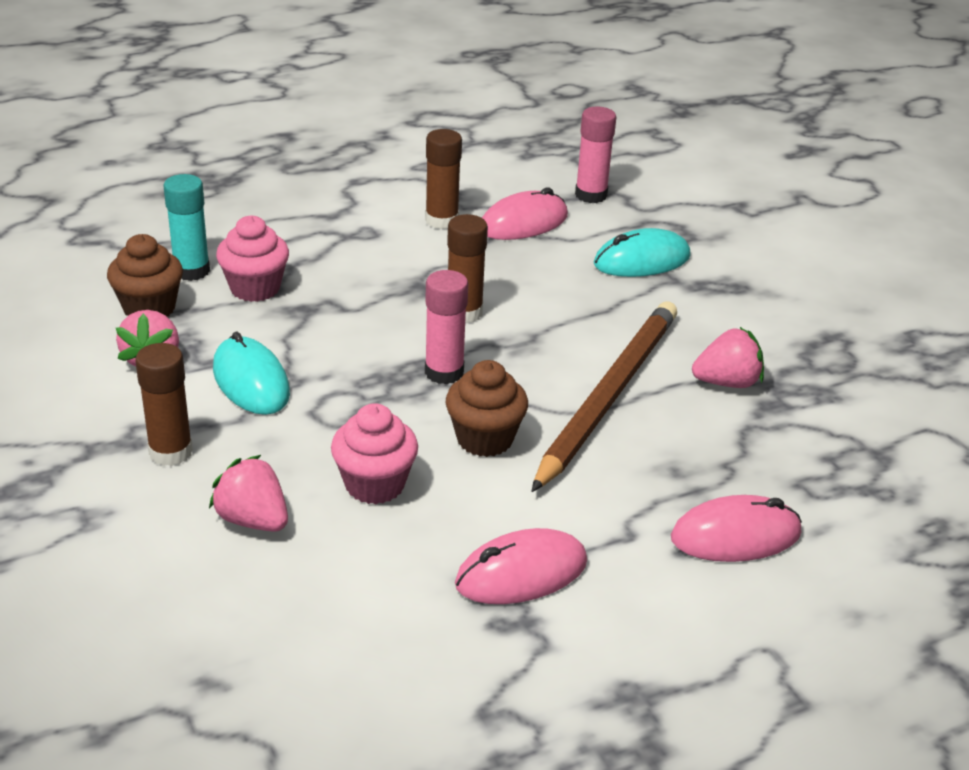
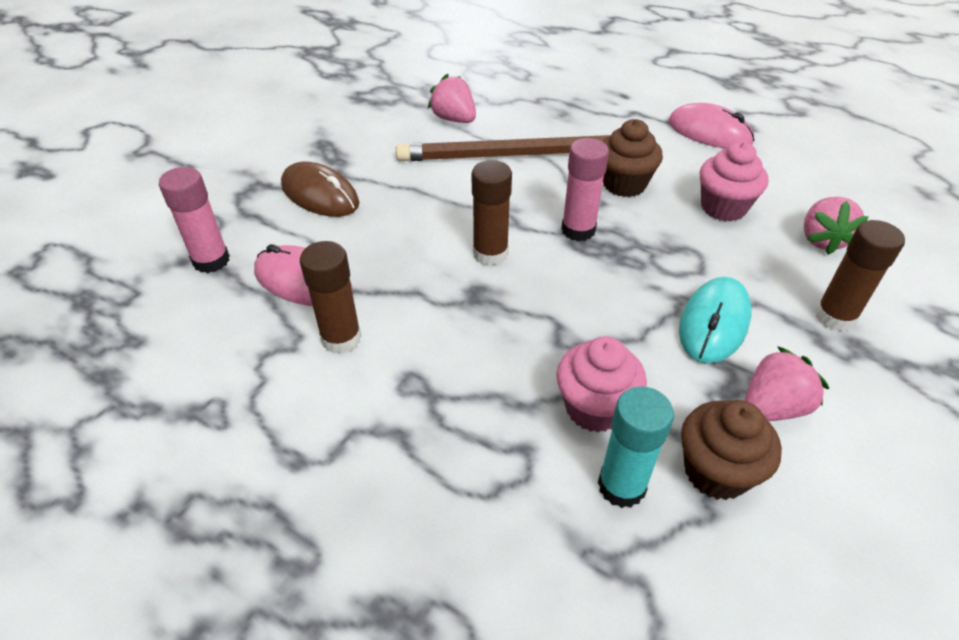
camera: 120 degrees left, 10 degrees up
(642, 260) = (320, 195): turquoise mouse -> brown mouse
(735, 536) = (592, 85): pink mouse -> none

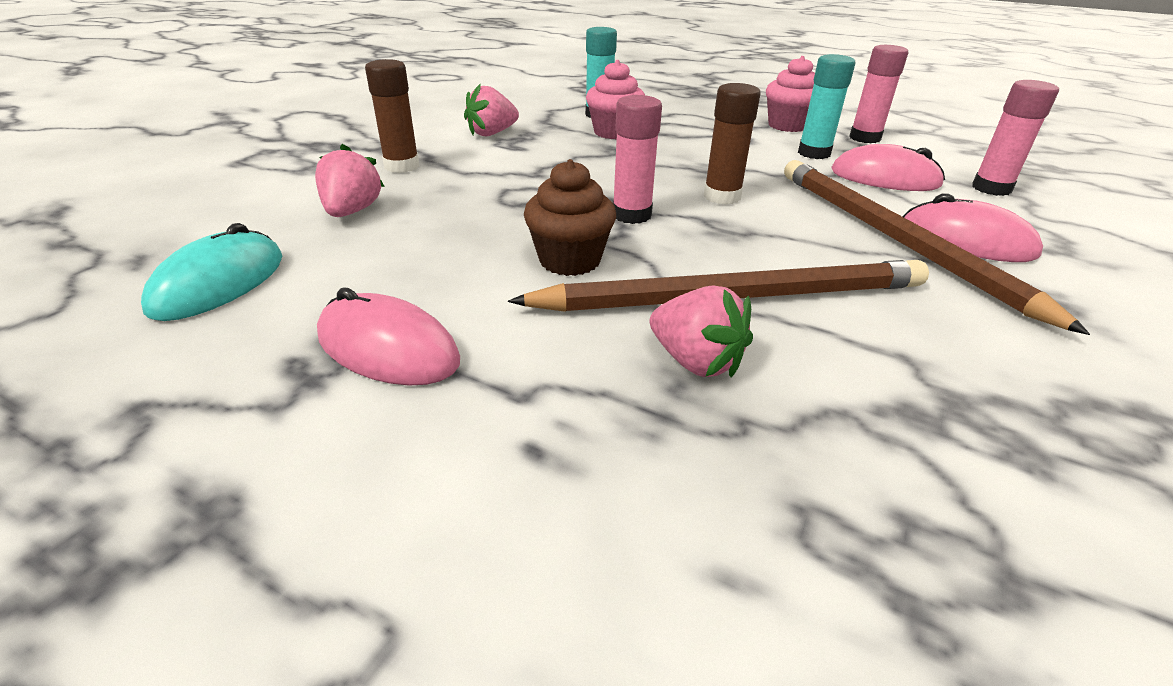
camera: 175 degrees right, 10 degrees down
(236, 382) = (864, 138): none -> pink glue stick
(320, 195) = (966, 240): brown mouse -> pink mouse
(341, 338) = (814, 153): brown glue stick -> turquoise glue stick
(375, 197) = (895, 240): none -> brown pencil
(454, 119) = (891, 362): pink strawberry -> pink strawberry (696, 361)
(714, 323) = (512, 162): turquoise mouse -> turquoise mouse (219, 283)
(716, 471) = (542, 118): brown cupcake -> none
(723, 207) = (446, 238): pink cupcake -> pink cupcake (787, 126)

